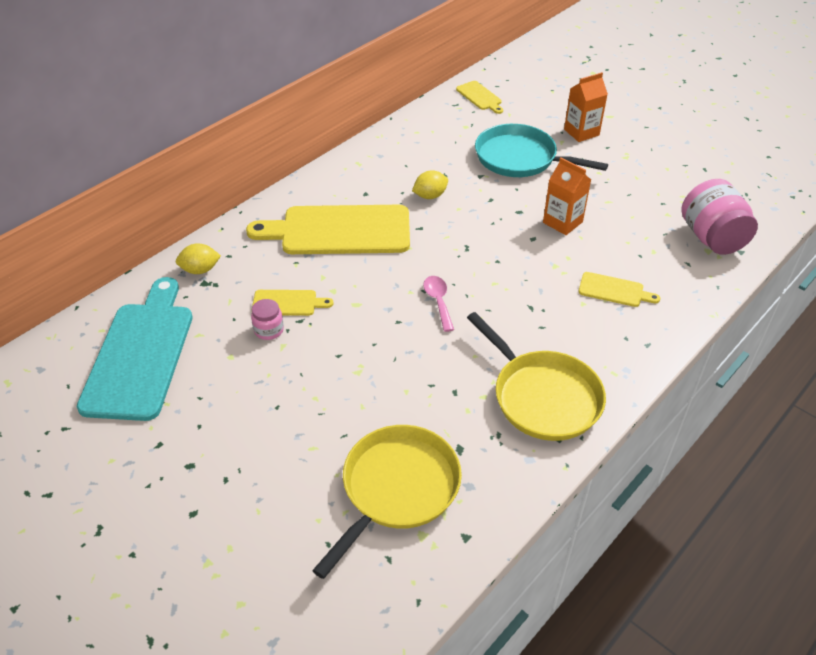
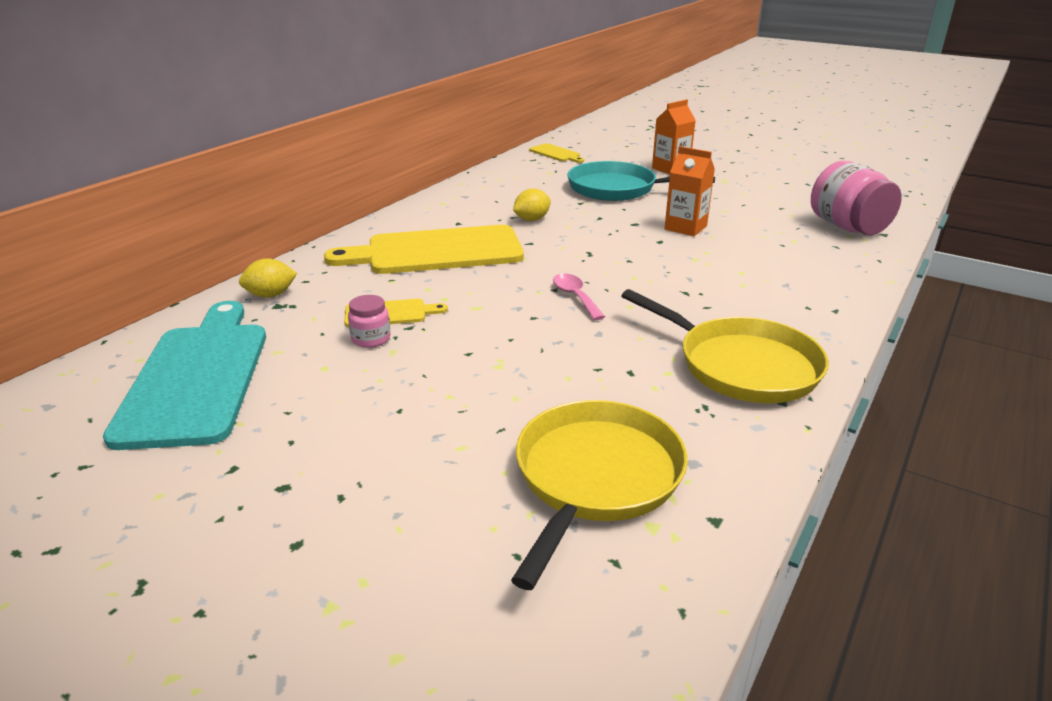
camera: 10 degrees left, 15 degrees down
(614, 290) = (771, 272): yellow cutting board -> none

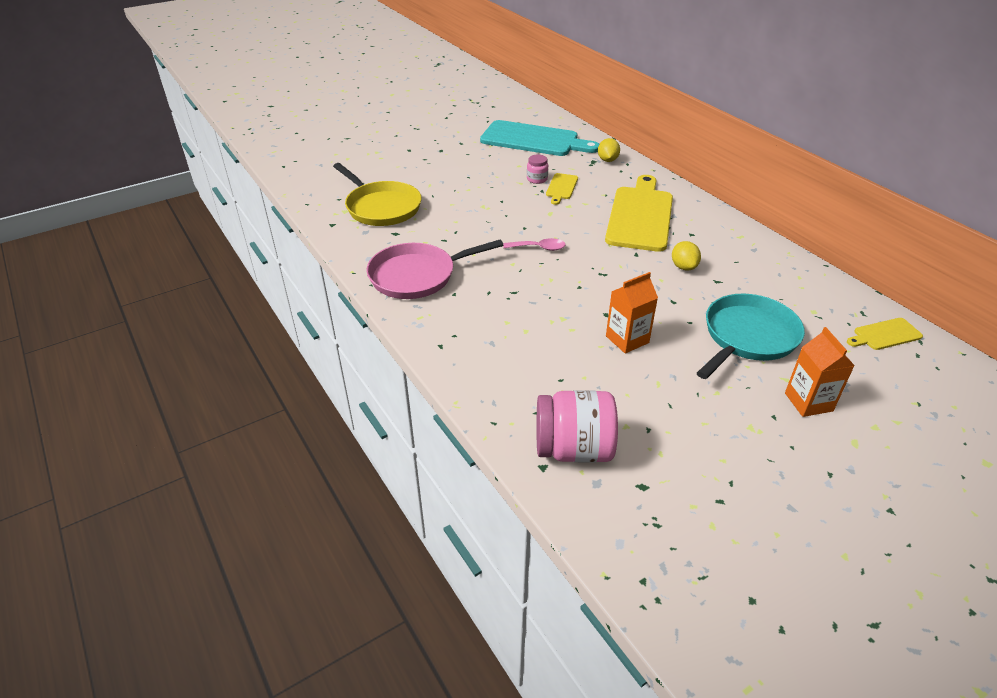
camera: 115 degrees right, 10 degrees up
(742, 366) = (417, 276): yellow pan -> pink pan

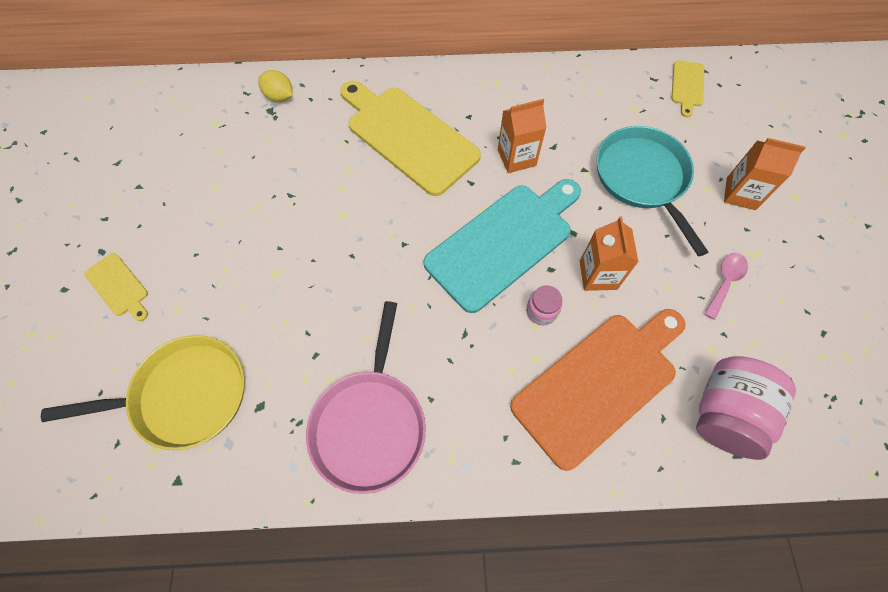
camera: 60 degrees left, 25 degrees up
(534, 140) = (171, 138): turquoise cutting board -> turquoise cutting board (503, 242)
(535, 368) = (599, 383): none -> orange cutting board
(537, 179) = (262, 186): pink jar -> pink jar (541, 311)
(539, 248) = (401, 264): pink spoon -> pink spoon (725, 282)
(561, 188) = (299, 173): yellow cutting board -> yellow cutting board (118, 286)
(683, 267) = (516, 157): yellow lemon -> orange carton

